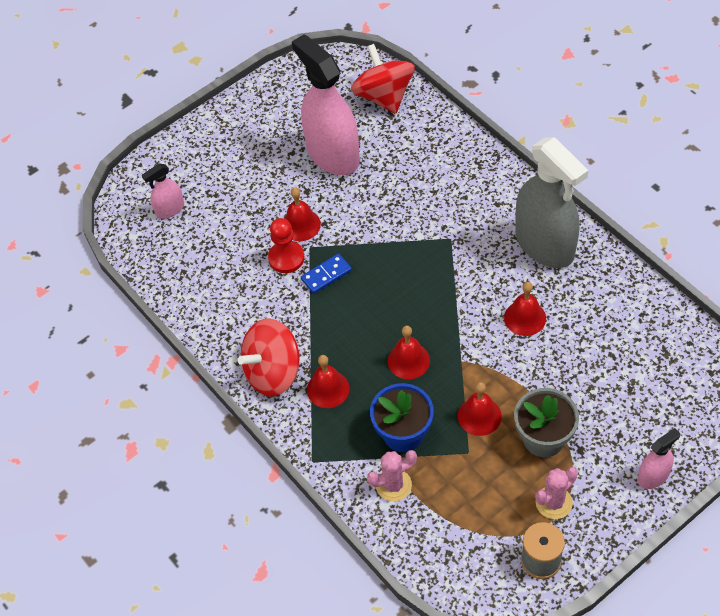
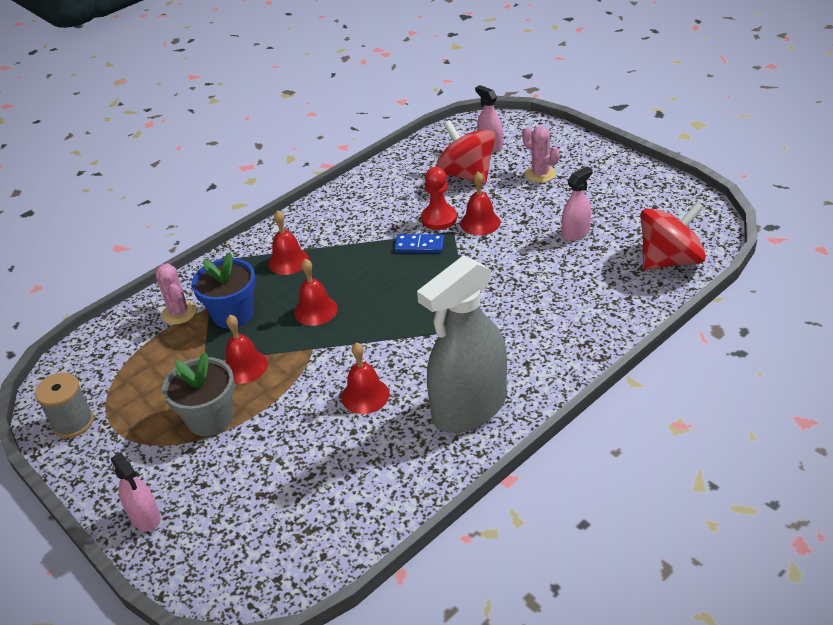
camera: 85 degrees right, 15 degrees down
(273, 372) = (310, 227): red spinning top -> red spinning top (466, 175)
(326, 275) = (419, 246): blue domino -> blue domino turned 45 degrees counterclockwise
(333, 154) = (575, 233): pink spray bottle -> pink spray bottle, size x0.46
(554, 502) = (133, 430): pink cactus -> pink cactus (540, 174)

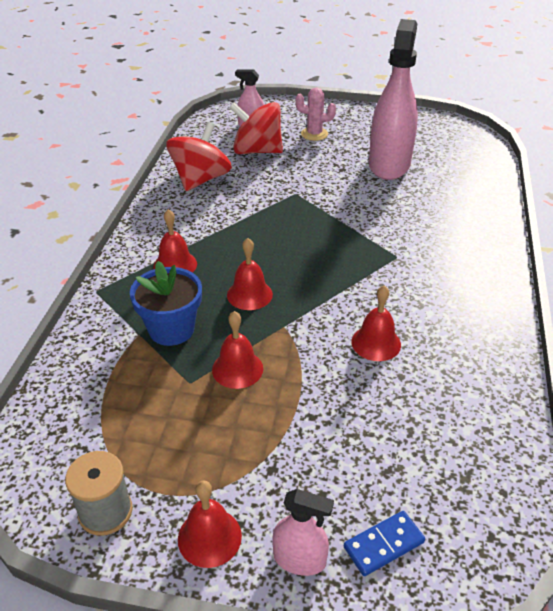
camera: 40 degrees left, 0 degrees up
(179, 313) = (111, 351): pink cactus -> none
(210, 418) = (257, 430): grey flower pot -> none
(419, 246) = (280, 212): blue domino -> blue domino (383, 545)
(439, 218) = (272, 188): red pawn -> none
(469, 408) = (467, 314): grey spray bottle -> none
(480, 222) = (309, 180): red bell -> red bell (209, 537)
(575, 233) = (389, 165): pink spray bottle -> pink spray bottle, size x2.16
(669, 260) = (473, 161): red spinning top -> red spinning top (200, 179)

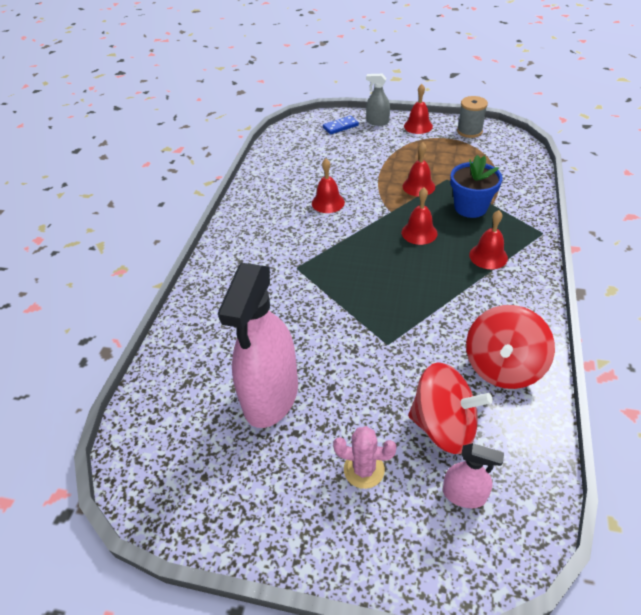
camera: 175 degrees left, 5 degrees up
(299, 559) = (377, 122): pink spray bottle -> grey spray bottle

